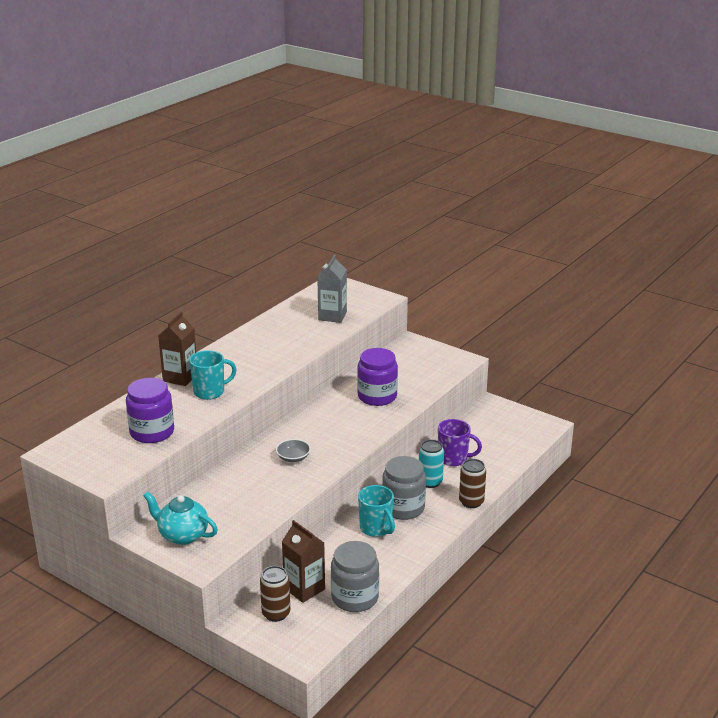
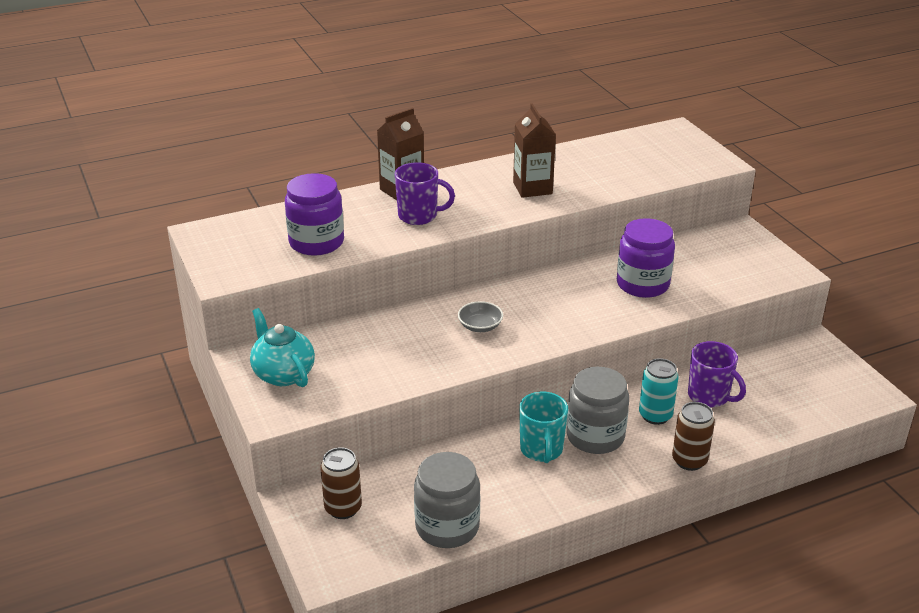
camera: 30 degrees right, 5 degrees up
(210, 392) = (419, 216): turquoise mug -> purple mug
(304, 589) = (398, 491): brown carton -> brown carton (532, 188)
(332, 316) = (639, 168): grey carton -> none

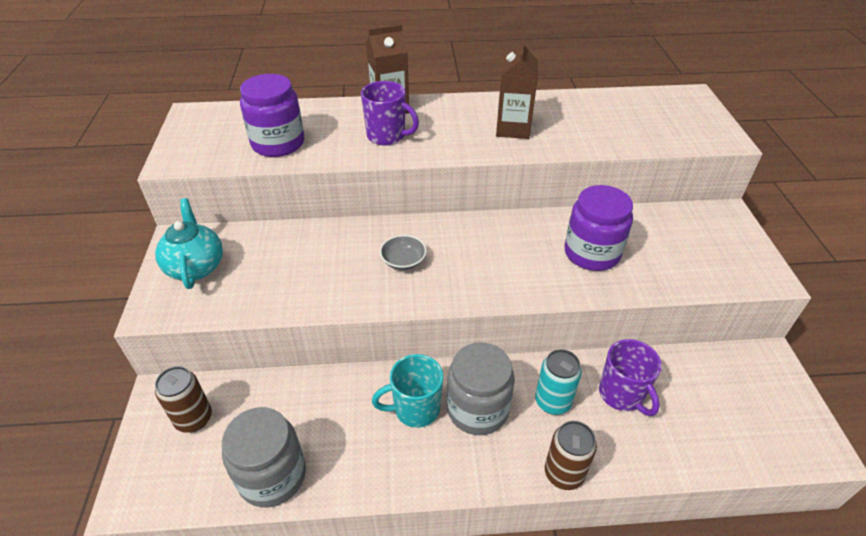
camera: 20 degrees right, 10 degrees up
(541, 450) = (415, 409): turquoise mug -> turquoise mug turned 60 degrees clockwise

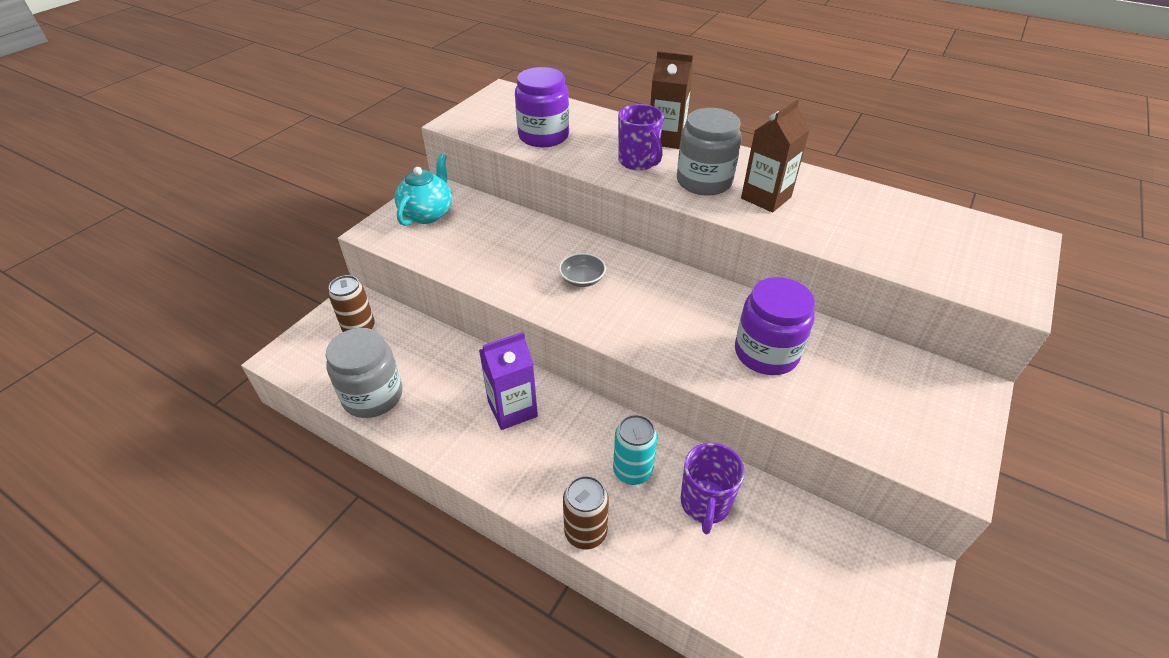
camera: 35 degrees right, 0 degrees up
(415, 409) = (512, 409): turquoise mug -> purple carton
(477, 409) = (561, 438): grey jar -> grey jar (704, 182)

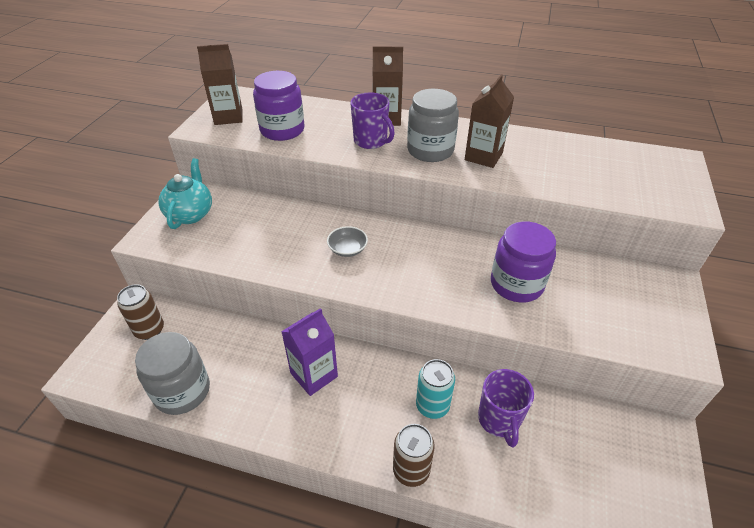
camera: 15 degrees left, 0 degrees up
(491, 114) = (228, 117): none -> brown carton

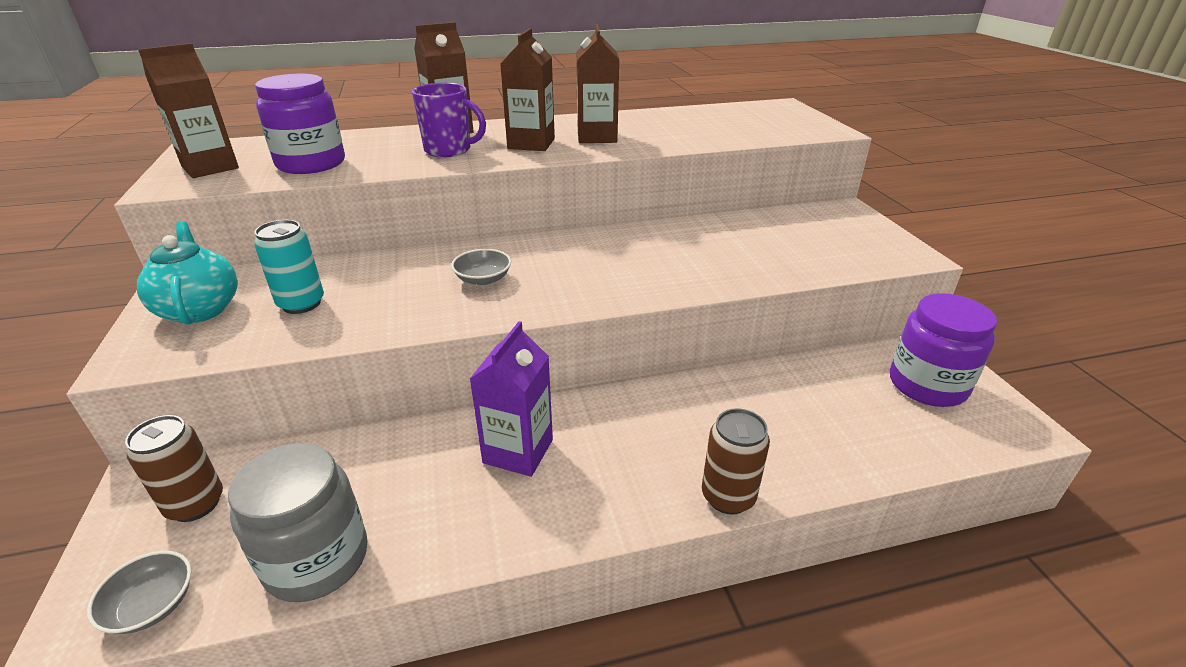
camera: 30 degrees left, 10 degrees down
(109, 379) = (152, 605): none -> grey bowl
(430, 150) = (531, 144): grey jar -> brown carton
(432, 406) = (695, 421): turquoise can -> turquoise can (301, 304)
(499, 420) = (777, 403): purple mug -> none
(516, 284) = (709, 252): purple jar -> purple jar (927, 385)

